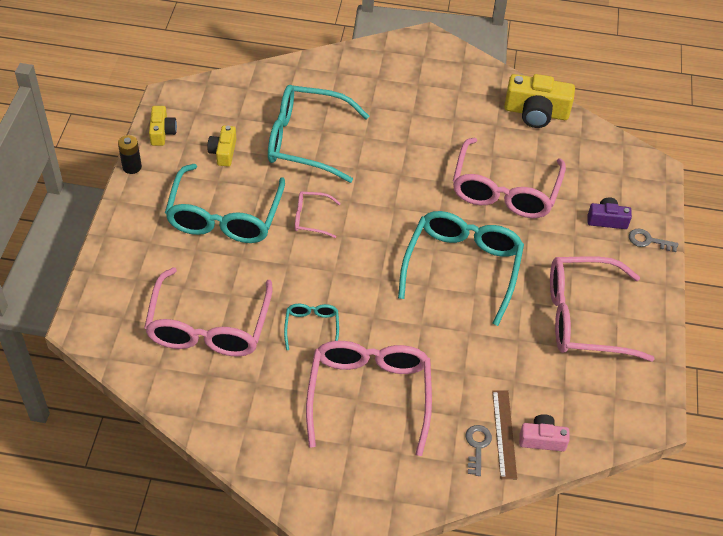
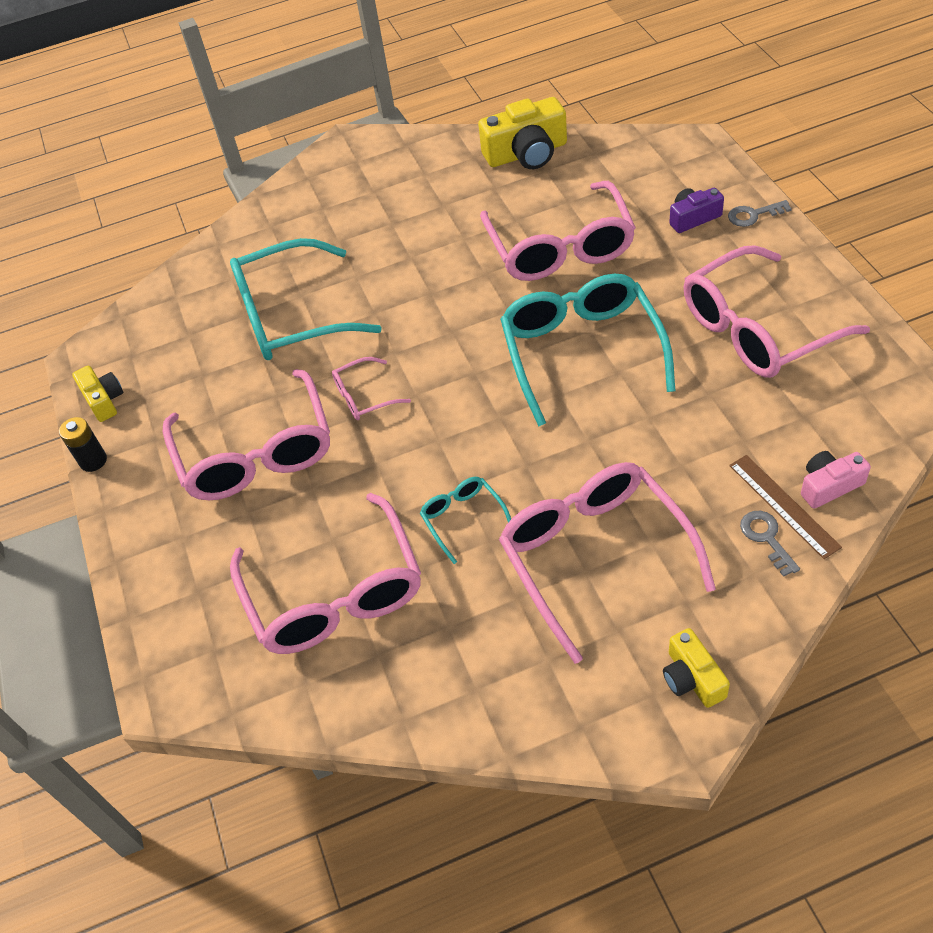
camera: 20 degrees left, 0 degrees up
(223, 152) = (199, 381): yellow camera -> yellow camera (692, 678)
(224, 217) = (256, 453): turquoise glasses -> pink glasses

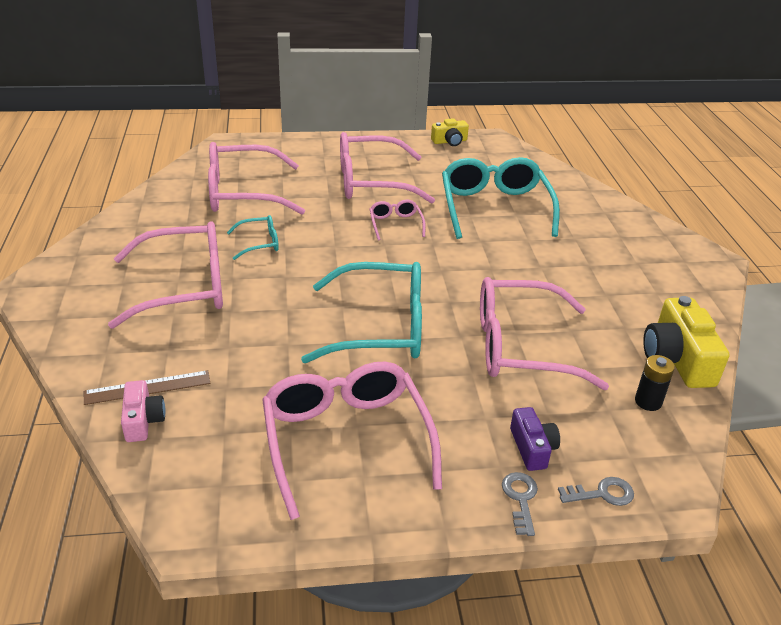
camera: 95 degrees right, 15 degrees down
(93, 461) = (401, 136): black battery -> black battery (648, 402)
(692, 678) = (61, 302): yellow camera -> none
(766, 538) = (128, 368): grey key -> grey key (602, 494)

